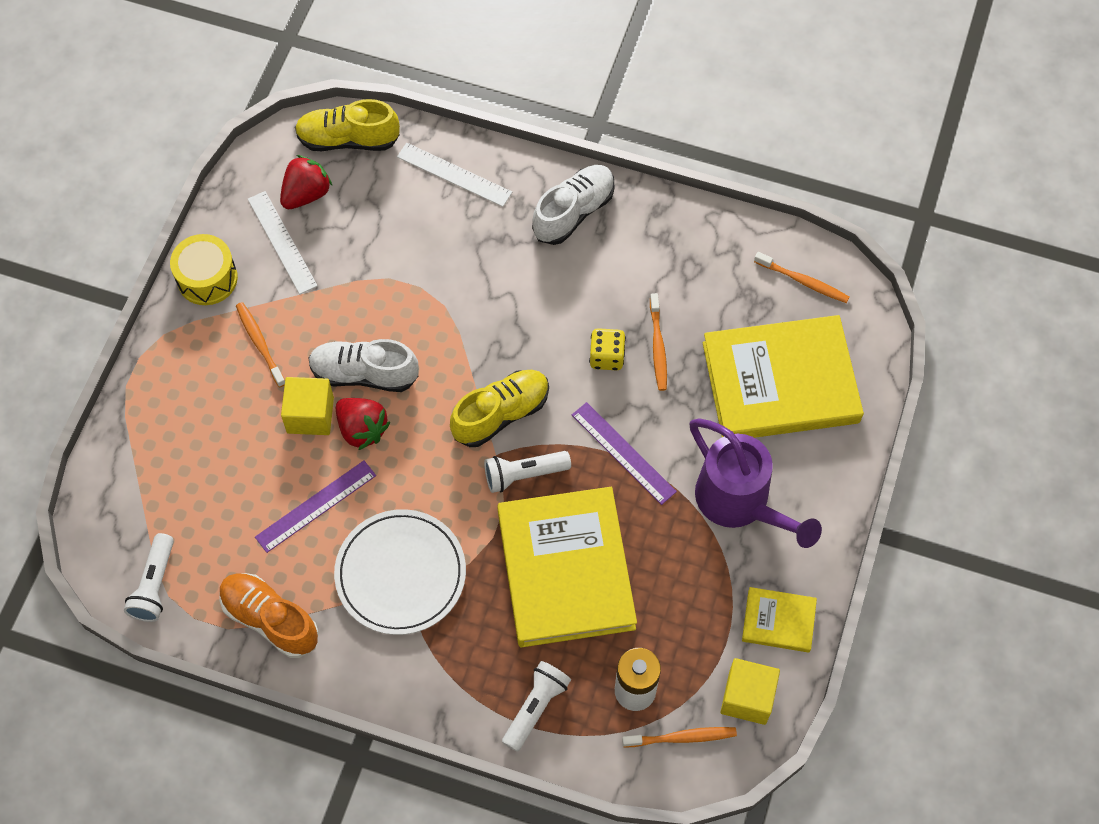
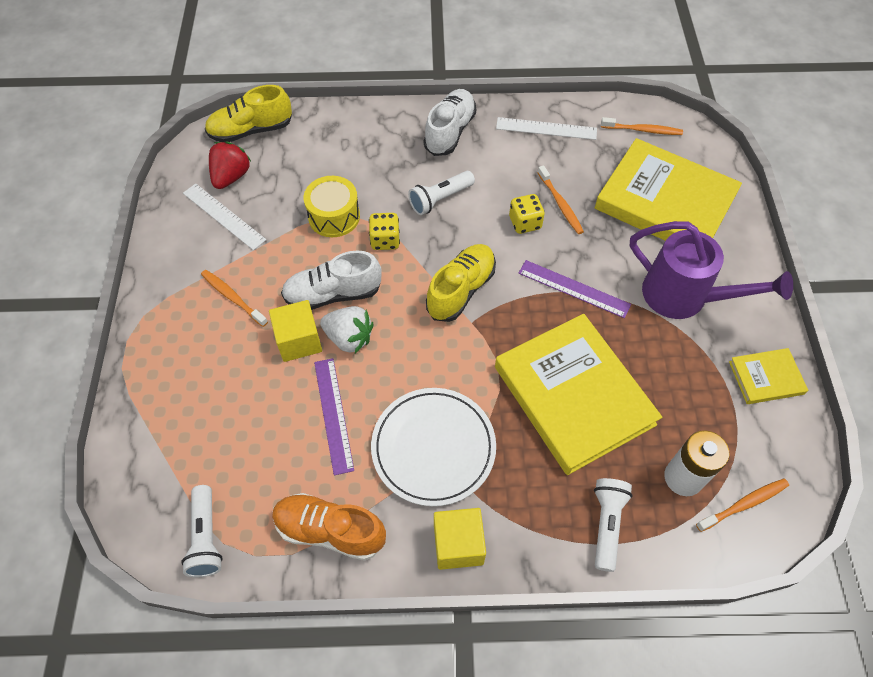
camera: 20 degrees left, 5 degrees down
(207, 278) = (168, 261): yellow drum -> yellow drum (334, 216)
(316, 506) = (333, 414): purple ruler -> purple ruler turned 45 degrees counterclockwise
(362, 429) = (349, 338): red strawberry -> white strawberry
(444, 328) = (385, 240): none -> yellow dice
(454, 174) = (345, 132): white ruler -> white ruler (546, 129)
(523, 475) = (501, 331): white flashlight -> white flashlight (440, 199)
(747, 697) = (777, 449): yellow cube -> yellow cube (458, 544)
(780, 382) = (665, 201): yellow book -> yellow book turned 60 degrees clockwise

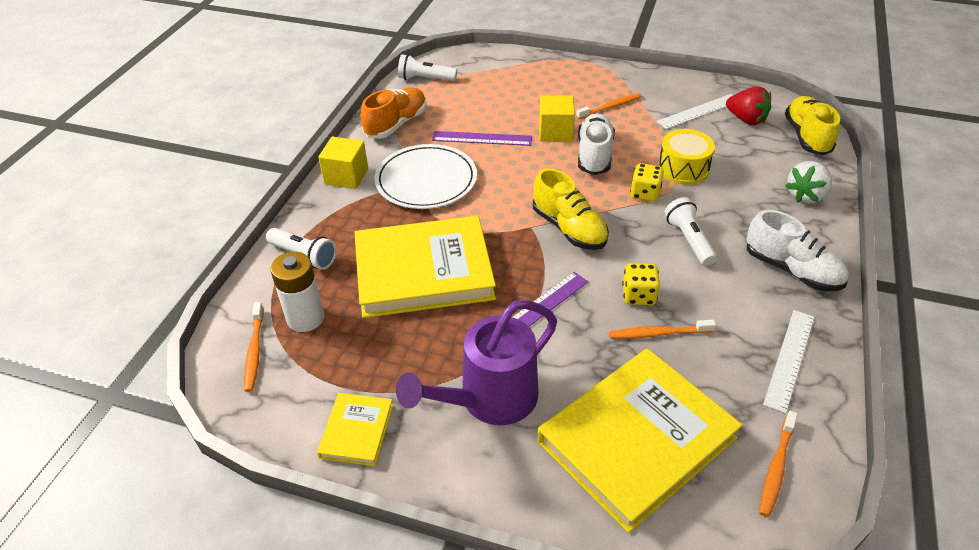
camera: 110 degrees right, 15 degrees down
(349, 338) = (546, 156): white strawberry -> white strawberry (806, 195)

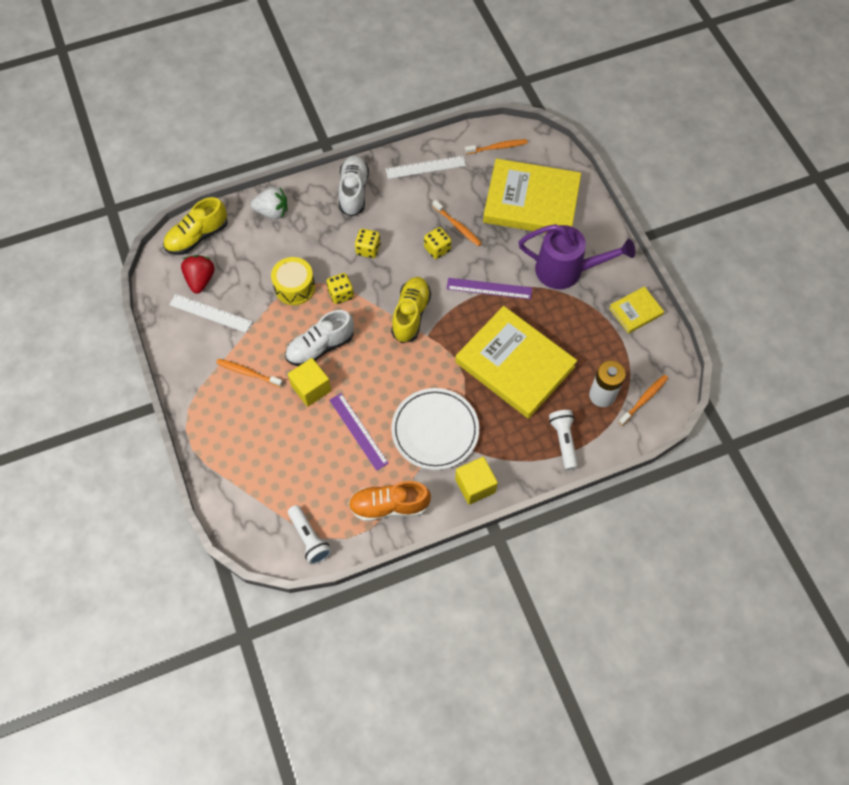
camera: 130 degrees left, 20 degrees up
(689, 240) = (368, 249): white flashlight -> yellow dice

